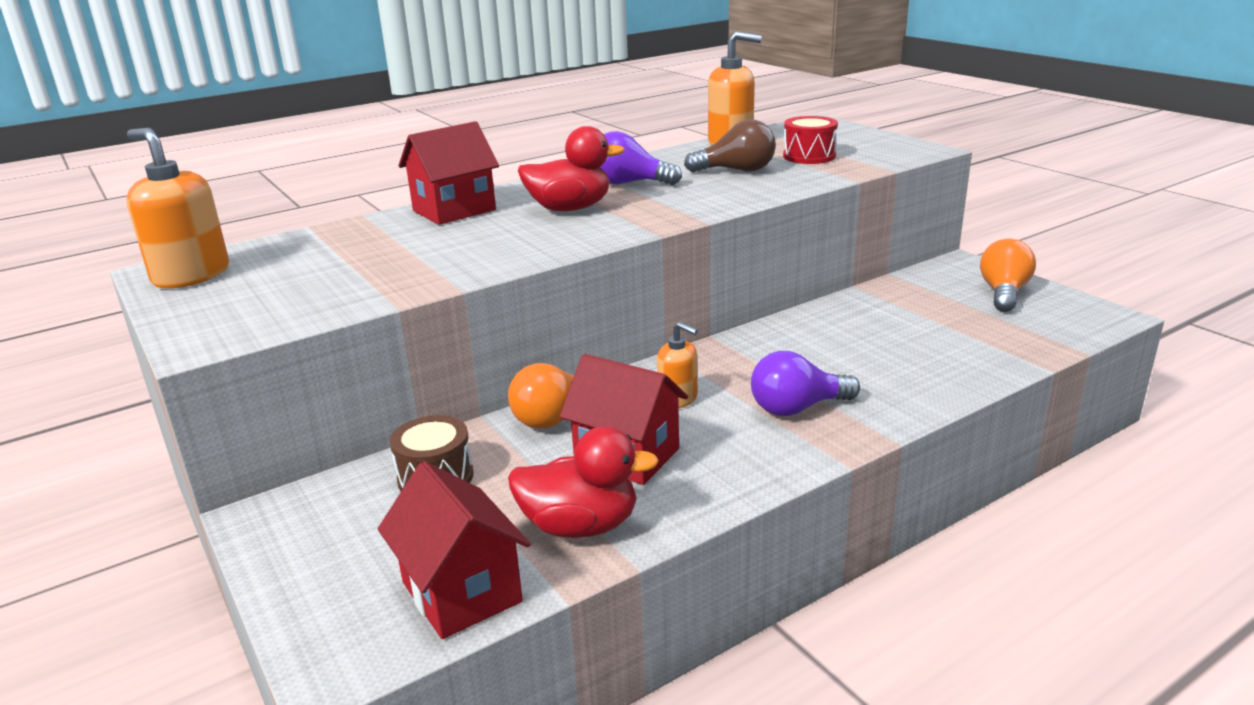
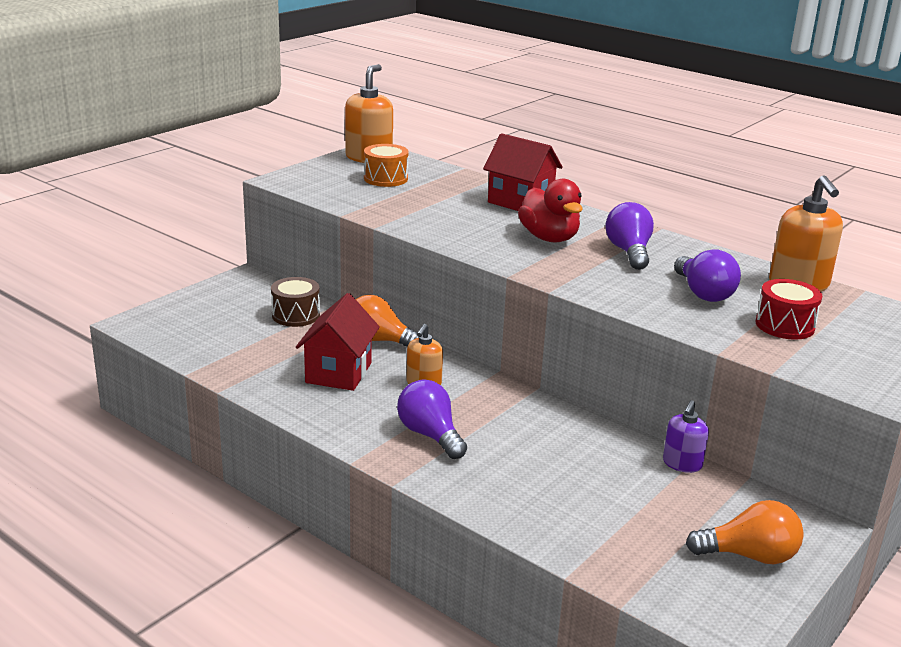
camera: 70 degrees right, 0 degrees up
(290, 271) = (386, 178): none -> orange drum
(461, 592) = (190, 343): red house -> none
(580, 526) = (256, 367): red duck -> none
(736, 171) = (703, 293): brown light bulb -> purple light bulb
(867, 294) = (682, 464): none -> purple soap dispenser

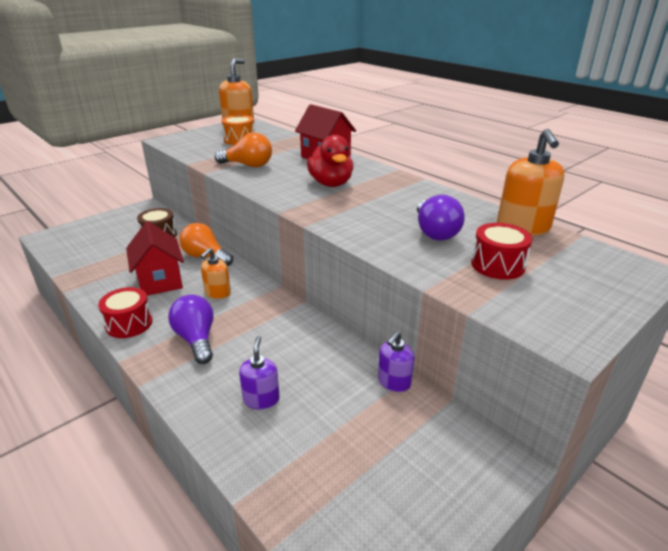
camera: 10 degrees right, 5 degrees up
(334, 423) = (129, 324): none -> red drum
(338, 373) = (160, 281): red house -> red house turned 45 degrees counterclockwise
(543, 489) = (261, 399): none -> purple soap dispenser
(629, 252) = (388, 196): purple light bulb -> none
(749, 555) = (422, 494): orange light bulb -> orange light bulb (248, 165)

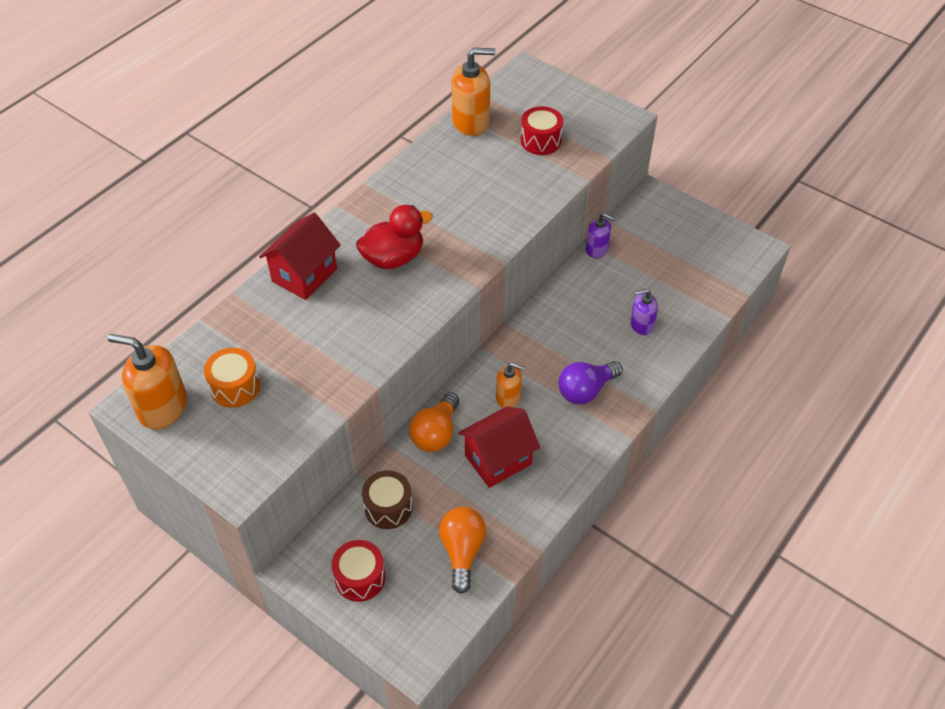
camera: 100 degrees left, 20 degrees up
(129, 324) = (579, 455): red drum -> red drum (360, 578)
(248, 165) = (344, 348): orange light bulb -> orange light bulb (462, 551)
(435, 232) = (494, 174): purple light bulb -> none

